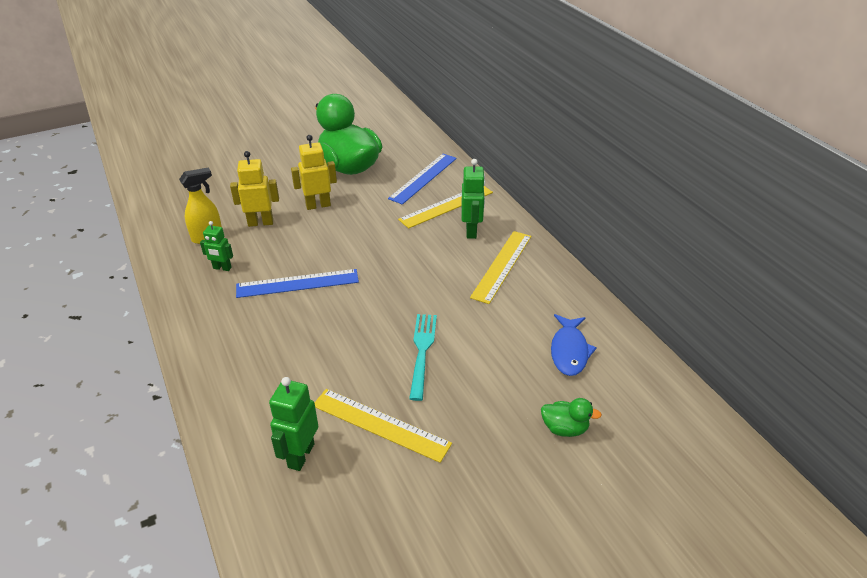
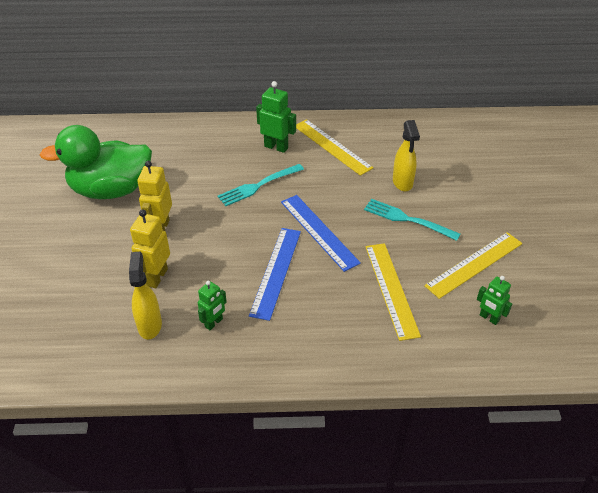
camera: 65 degrees left, 5 degrees up
(300, 455) = (489, 318): green robot -> green robot, size x0.65
(406, 238) = (258, 186): none -> turquoise fork
(423, 178) = (175, 149): blue ruler -> blue ruler (319, 231)
(446, 206) = (230, 149): yellow ruler -> yellow ruler (391, 289)
(481, 332) = (402, 183): none -> yellow spray bottle
(564, 428) = (512, 177): green duck -> none
(569, 351) = (443, 148): blue fish -> none

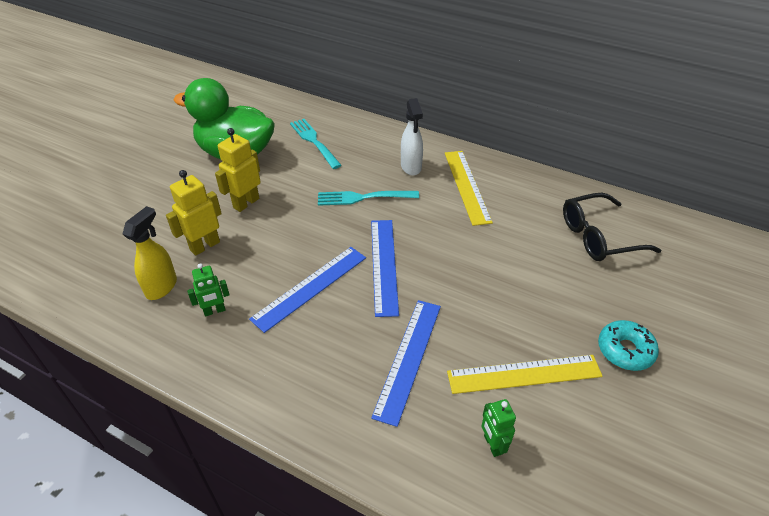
camera: 30 degrees right, 0 degrees up
(276, 147) = (411, 167): green robot -> white spray bottle
(391, 289) = (408, 358): yellow ruler -> blue ruler
(402, 183) = (512, 250): yellow spray bottle -> none
(407, 219) = (486, 291): turquoise fork -> turquoise fork (314, 141)
(452, 150) = (598, 236): none -> black glasses
(523, 221) = (625, 350): none -> turquoise donut

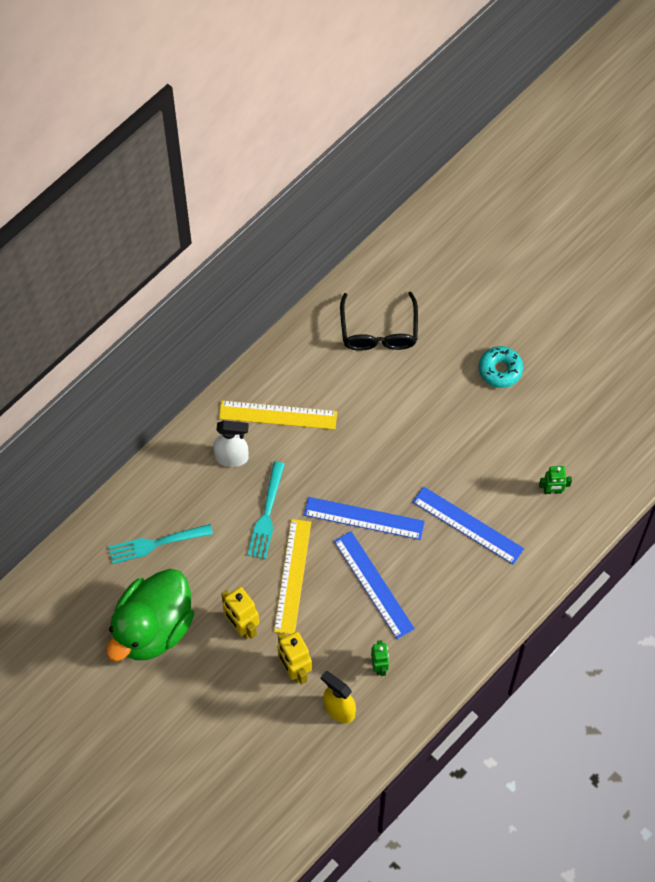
camera: 75 degrees left, 20 degrees up
(524, 374) = (503, 448): yellow ruler -> yellow ruler (293, 576)

